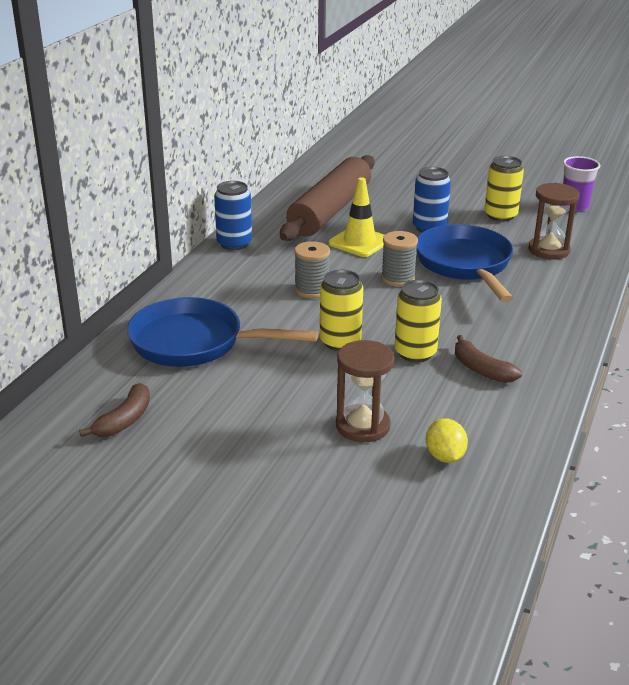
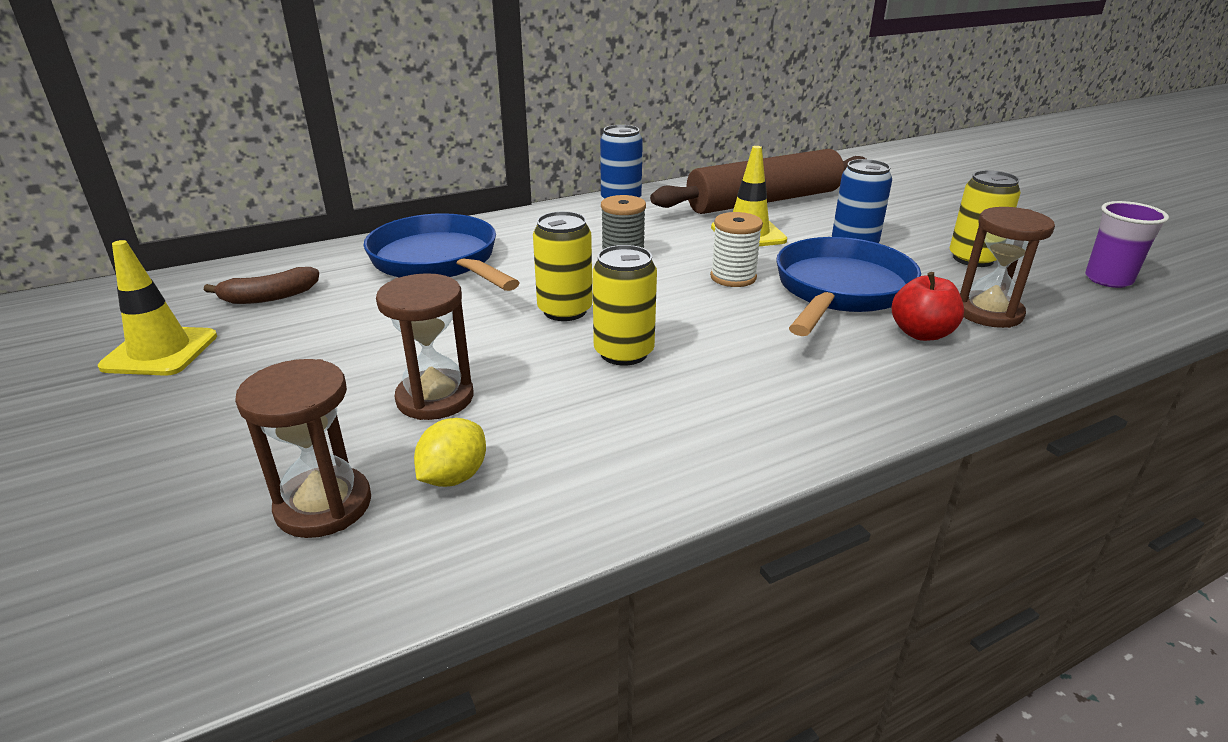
camera: 40 degrees right, 0 degrees up
(130, 489) = (160, 351): none -> yellow traffic cone
(398, 278) = (733, 277): grey spool -> white spool
(410, 502) = (324, 505): none -> brown hourglass
(481, 369) = (670, 403): brown banana -> none
(535, 276) = (921, 333): none -> red apple

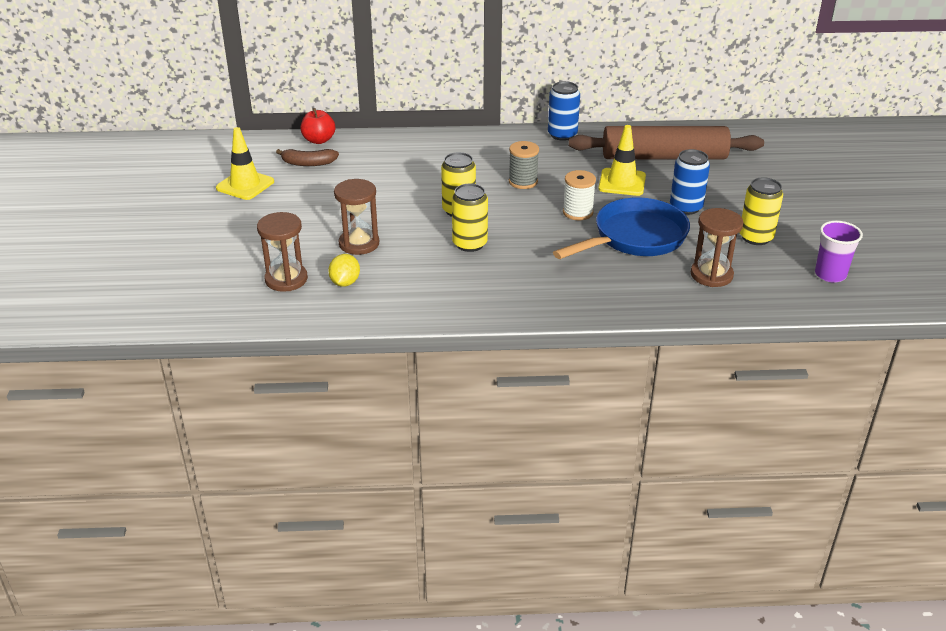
camera: 25 degrees right, 5 degrees up
(439, 262) = (411, 159): blue pan -> none
(454, 477) = (345, 282): yellow lemon -> yellow lemon turned 45 degrees counterclockwise
(921, 333) = (651, 276): red apple -> red apple (319, 140)

